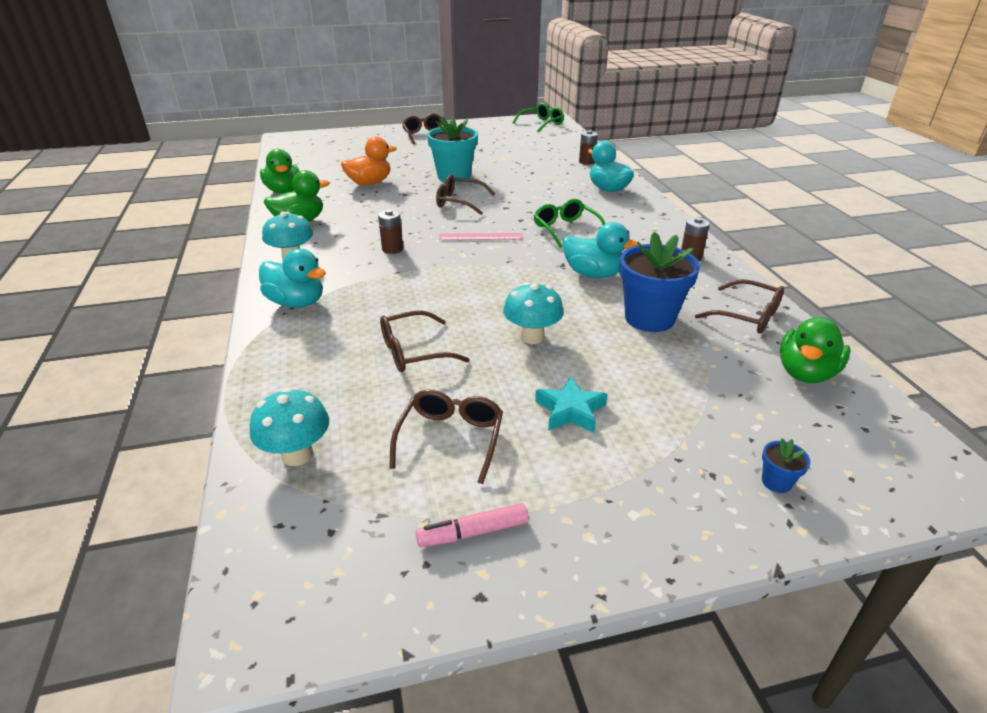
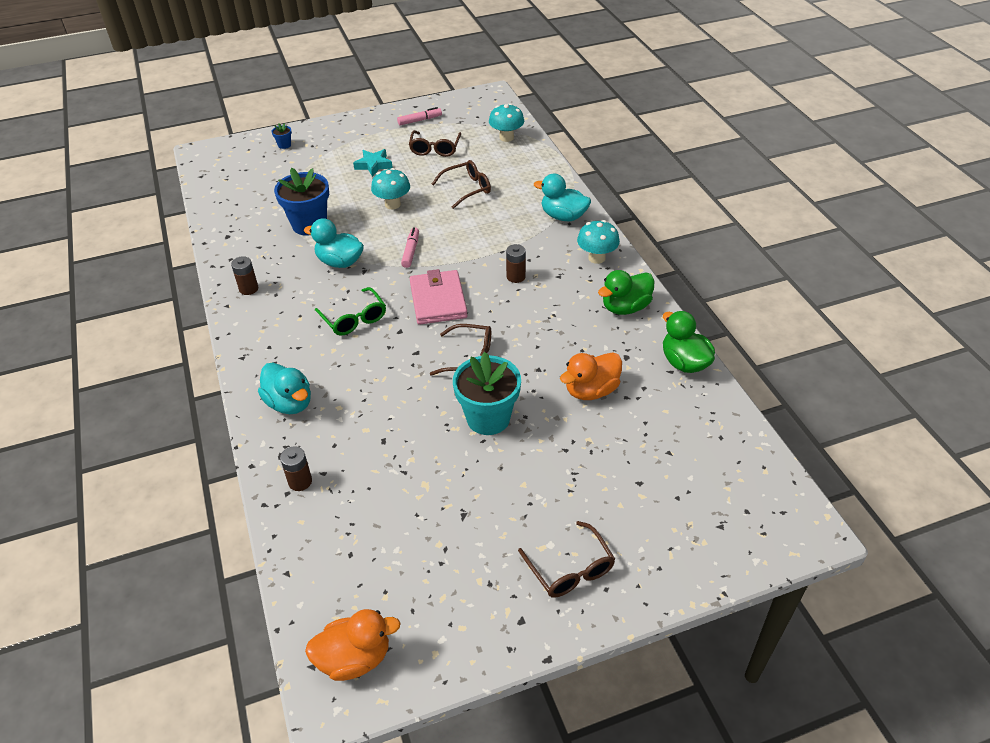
camera: 175 degrees right, 10 degrees up
(480, 237) = (438, 300): pink ruler -> pink wallet
(507, 279) = (411, 251): none -> pink marker
(541, 124) = (354, 658): green glasses -> orange duck
(747, 316) = (238, 232): brown glasses -> none
(805, 373) = (230, 195): green duck -> none

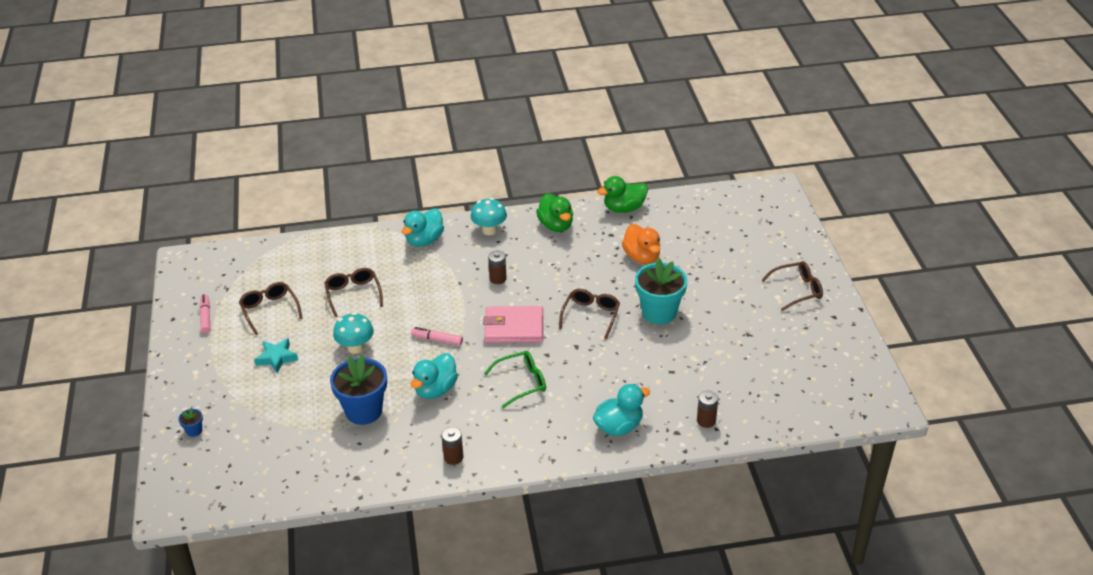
camera: 80 degrees left, 5 degrees down
(354, 658) = (859, 395): orange duck -> none
(435, 149) = (269, 310): brown glasses -> brown glasses turned 135 degrees counterclockwise
(506, 137) = (276, 259): turquoise mushroom -> none

